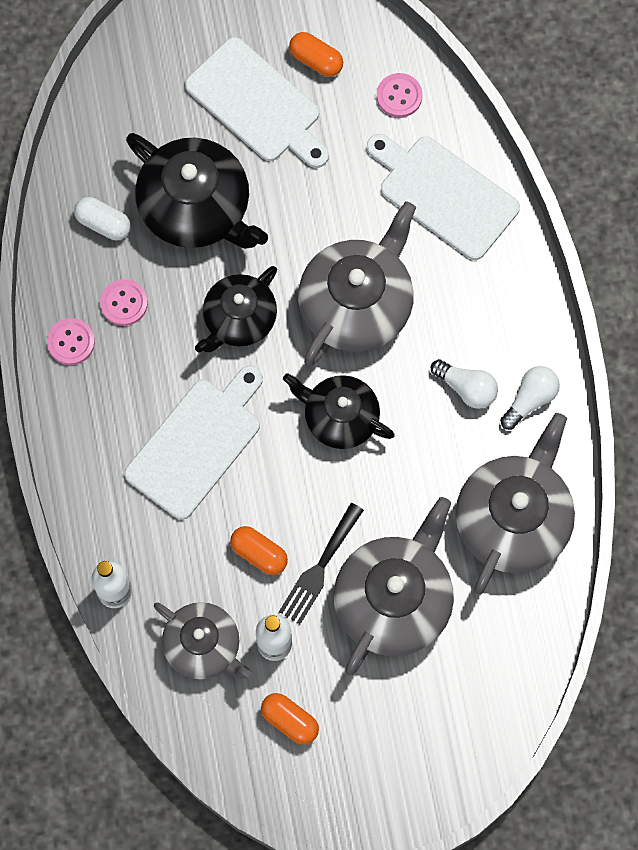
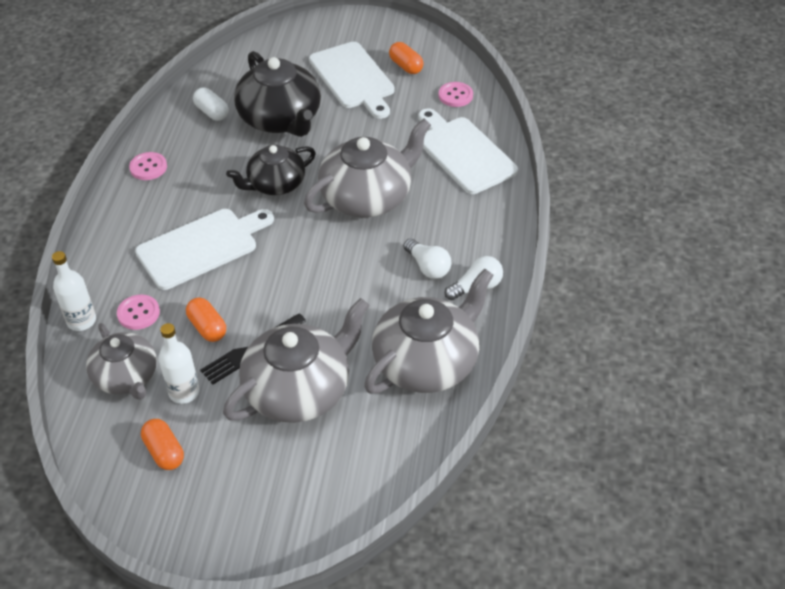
camera: 20 degrees right, 25 degrees down
(124, 303) = (199, 156): pink button -> pink button (138, 313)
(340, 417) = (319, 259): black teapot -> none

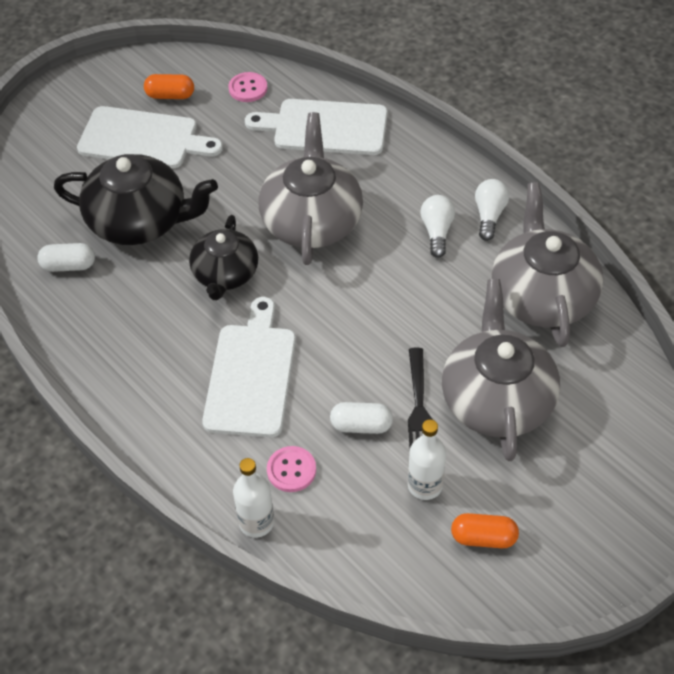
camera: 50 degrees left, 5 degrees up
(126, 377) = (365, 521): grey teapot -> none
(148, 167) = (93, 358): pink button -> none
(207, 327) = (361, 425): orange capsule -> white capsule
(428, 267) = (437, 232): white light bulb -> white light bulb turned 90 degrees counterclockwise

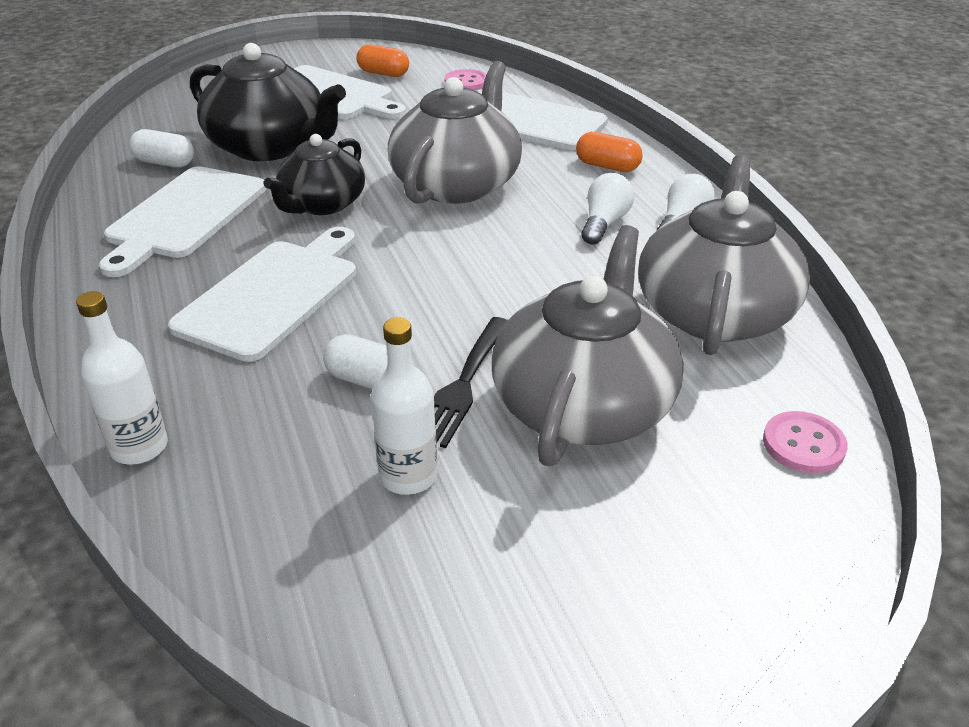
camera: 20 degrees right, 15 degrees down
(131, 319) = (184, 216): none -> white cutting board
(291, 470) = (237, 403): pink button -> pink button (803, 444)
(483, 538) = (453, 575): orange capsule -> orange capsule (607, 166)

